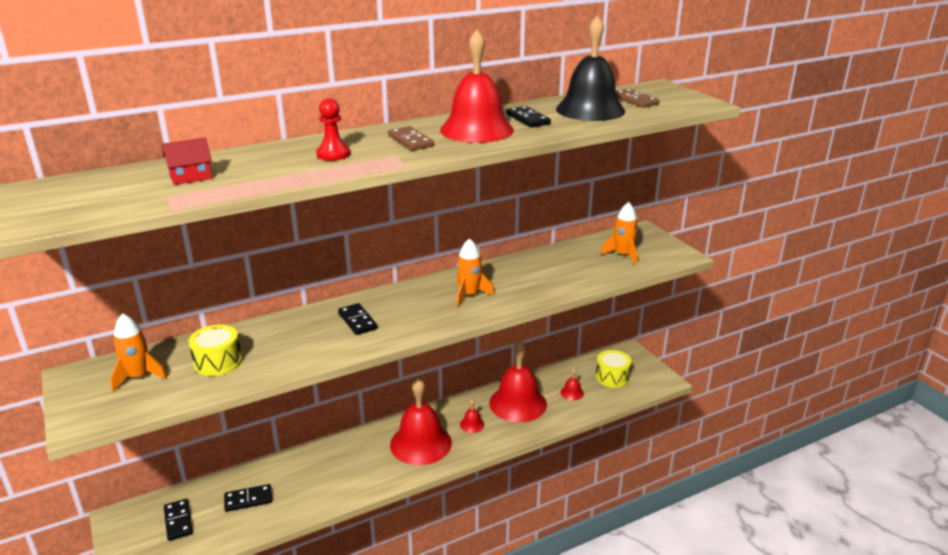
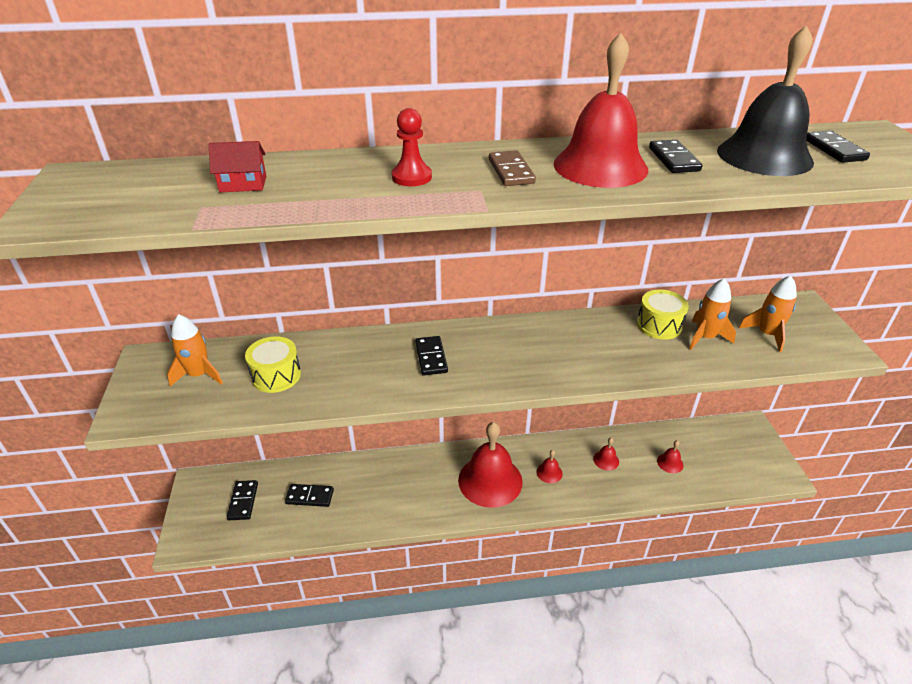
camera: 20 degrees right, 10 degrees up
(469, 295) = (563, 351): orange rocket -> orange rocket (705, 337)
(518, 403) = (606, 460): red bell -> red bell, size x0.41
(612, 377) = (722, 455): yellow drum -> yellow drum (659, 325)
(635, 100) = (834, 149): brown domino -> black domino

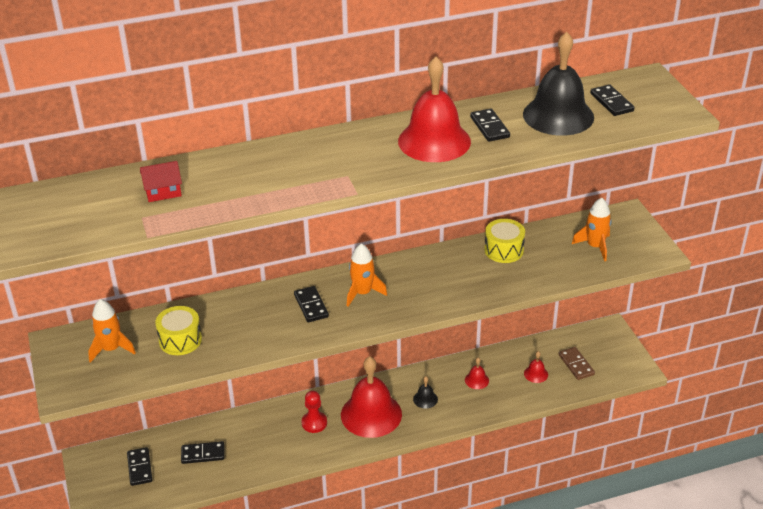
camera: 10 degrees left, 0 degrees up
(411, 177) = (291, 169): red pawn -> red pawn (314, 423)
(511, 171) = (367, 154): brown domino -> brown domino (576, 365)
(549, 472) = (425, 399): red bell -> black bell
(705, 337) = (543, 256): orange rocket -> orange rocket (362, 293)

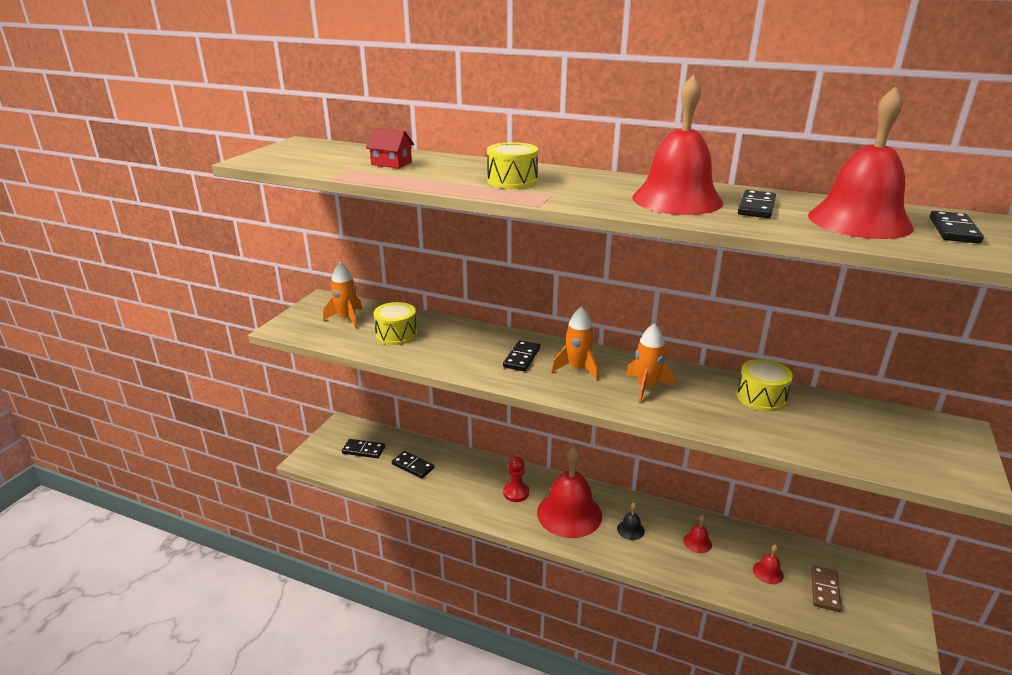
camera: 40 degrees right, 10 degrees down
(139, 468) = (363, 450): black domino -> black domino turned 75 degrees clockwise
(296, 171) = (512, 181): none -> yellow drum
(558, 115) = (859, 221): black bell -> red bell
(595, 246) = (882, 440): orange rocket -> orange rocket (646, 387)

